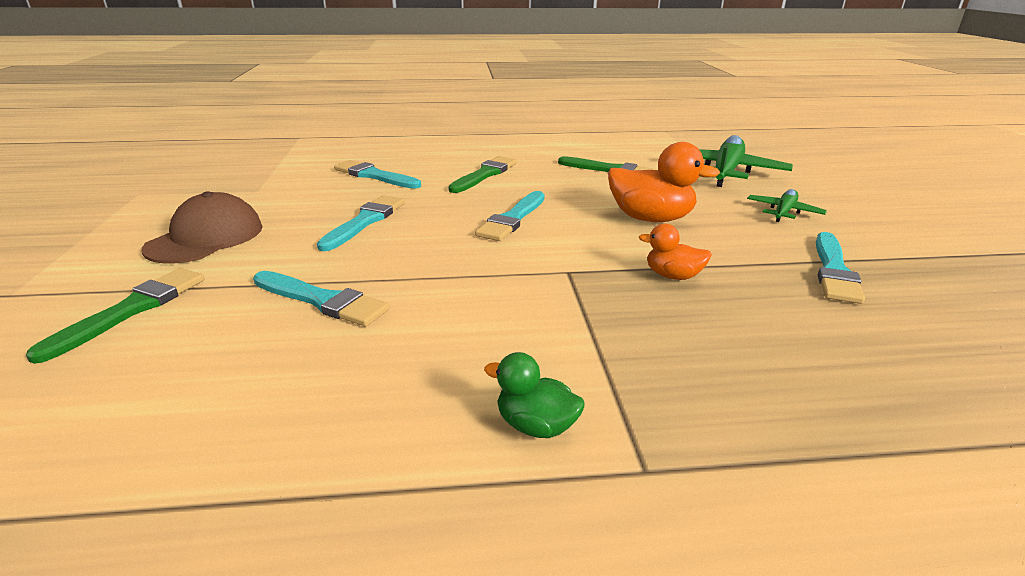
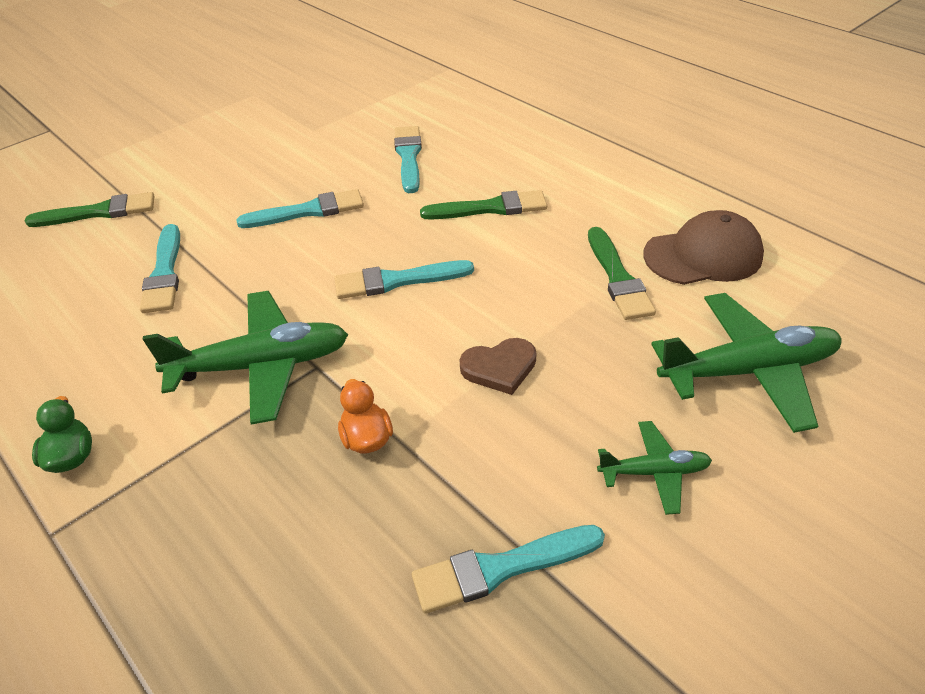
camera: 55 degrees right, 15 degrees up
(206, 238) = (213, 168): brown cap -> brown cap (703, 255)
(535, 291) = (261, 366): none -> green plane
(650, 218) = (499, 368): orange duck -> brown heart

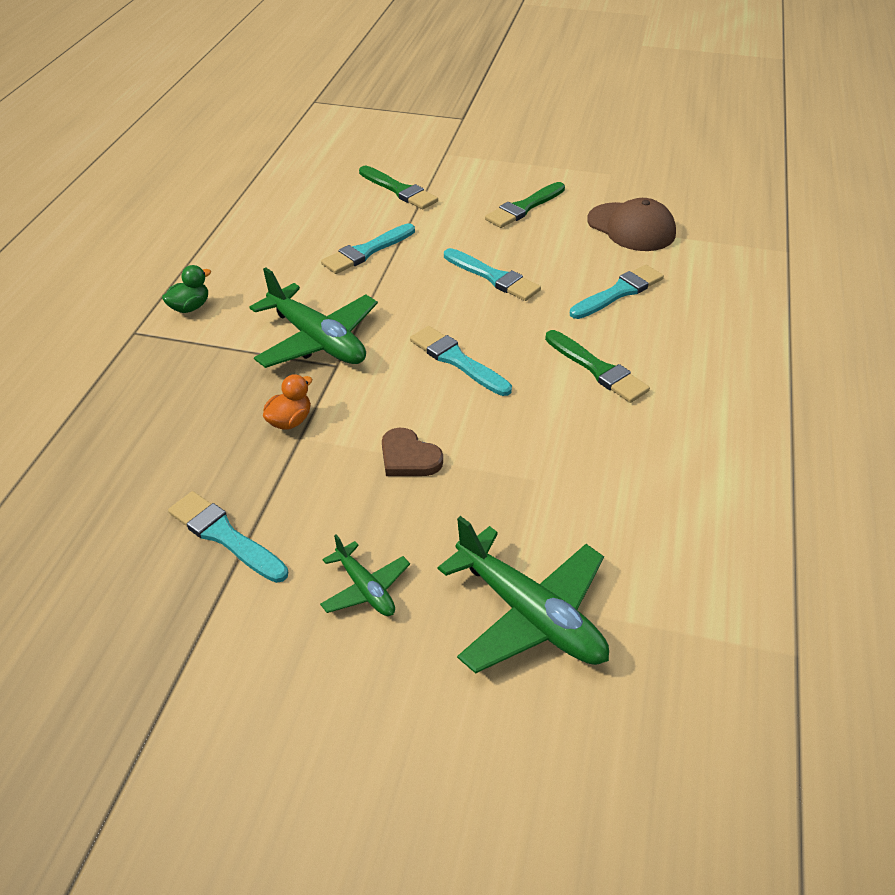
camera: 55 degrees right, 0 degrees up
(618, 278) = (579, 485): green brush -> green brush (524, 208)
(703, 255) = (668, 532): brown cap -> brown cap (631, 227)

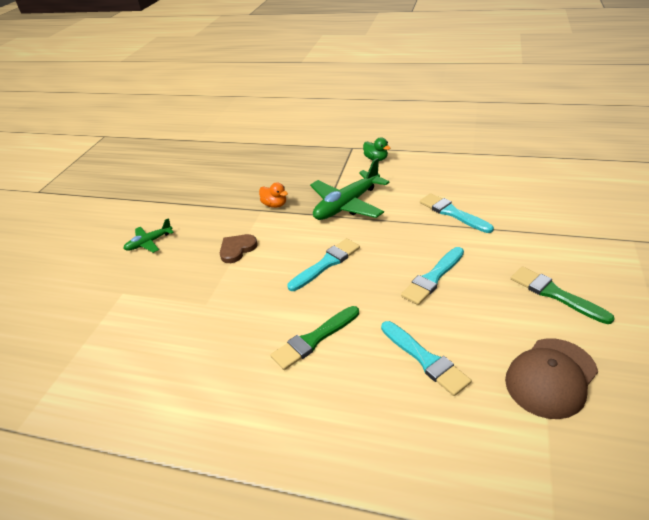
camera: 95 degrees right, 5 degrees down
(225, 536) = (198, 198): turquoise brush -> none
(399, 190) = (550, 220): green brush -> none
(529, 614) = (107, 302): green plane -> none

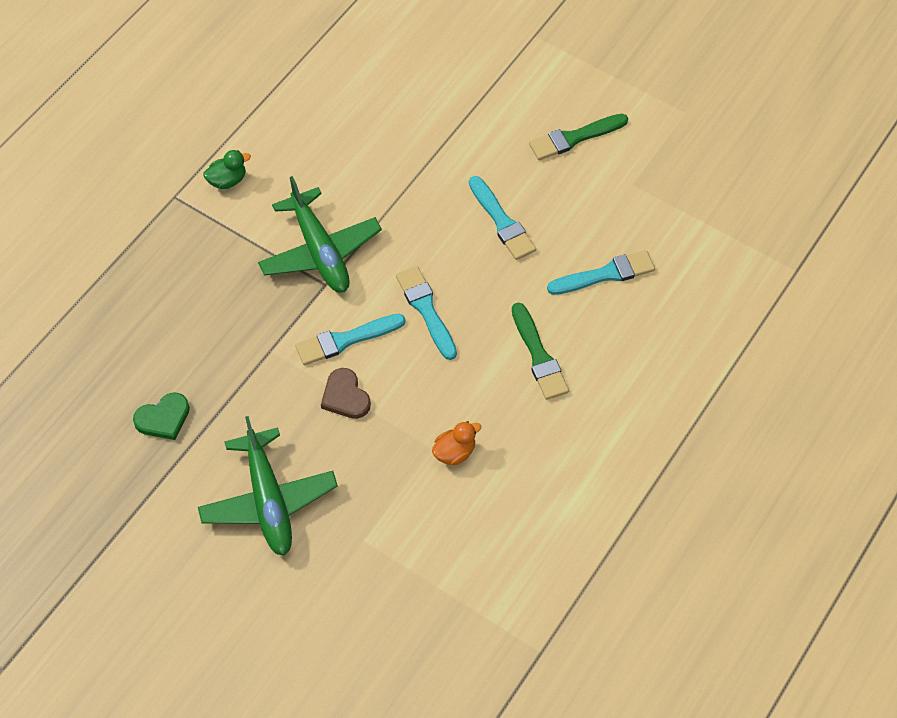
camera: 75 degrees left, 20 degrees up
(149, 243) = (268, 500): green plane -> green plane, size x1.89
(199, 189) = (163, 418): none -> green heart
(274, 205) = (268, 331): orange duck -> orange duck (454, 452)
(452, 213) = (402, 155): turquoise brush -> turquoise brush (345, 340)
(551, 377) = (663, 195): brown cap -> none

